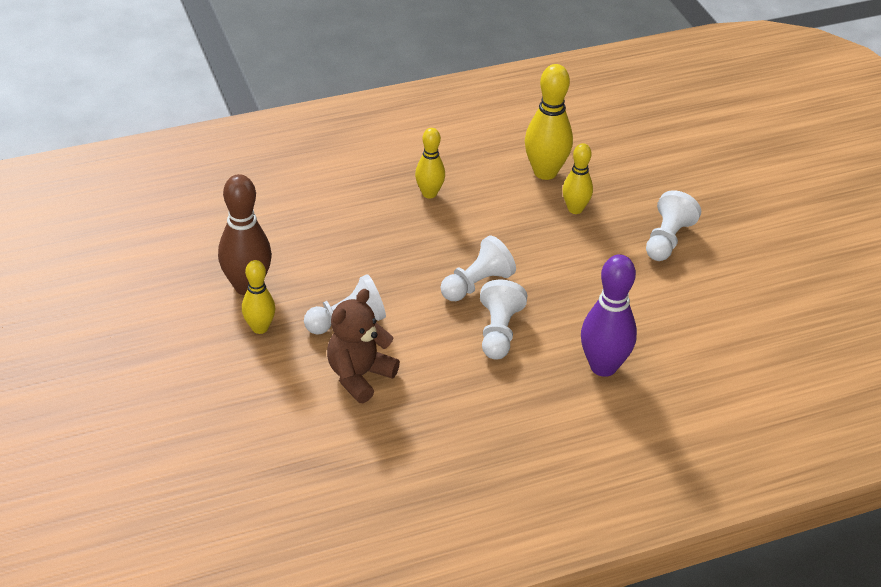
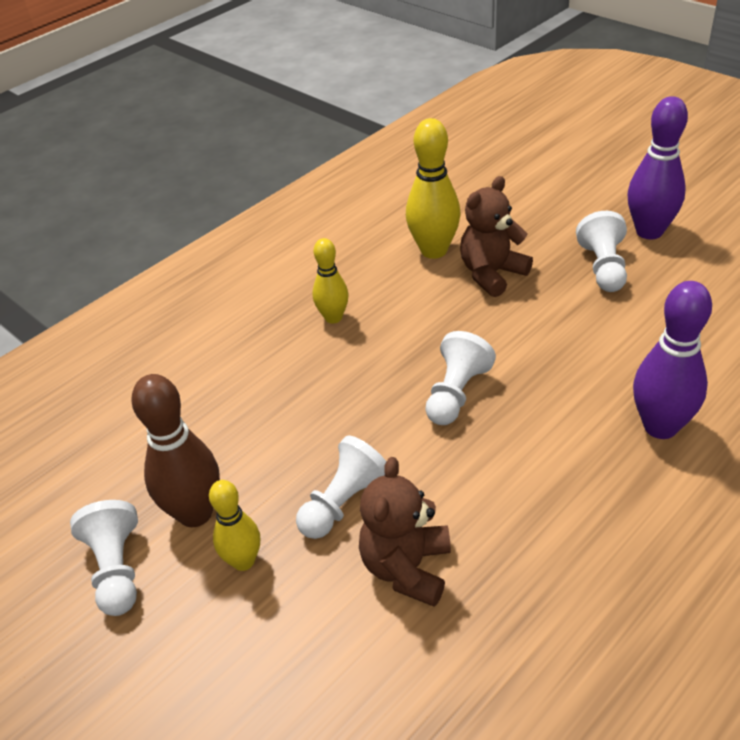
camera: 20 degrees left, 0 degrees up
(499, 332) = (522, 438): white pawn -> white pawn (116, 569)
(575, 209) = (492, 274): yellow bowling pin -> brown teddy bear
(732, 226) = (649, 231): none -> purple bowling pin

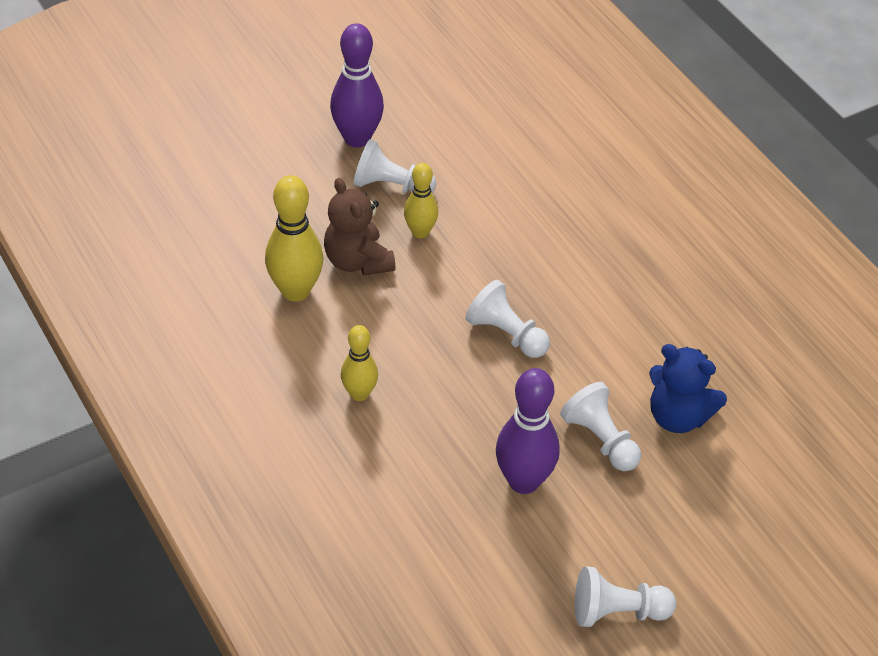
camera: 80 degrees left, 5 degrees up
(195, 513) = (574, 546): brown bowling pin -> none
(243, 561) = (638, 519): yellow bowling pin -> yellow bowling pin (420, 232)
(407, 568) = (678, 417): brown teddy bear -> blue teddy bear
(660, 427) = (595, 228): purple bowling pin -> purple bowling pin (523, 481)

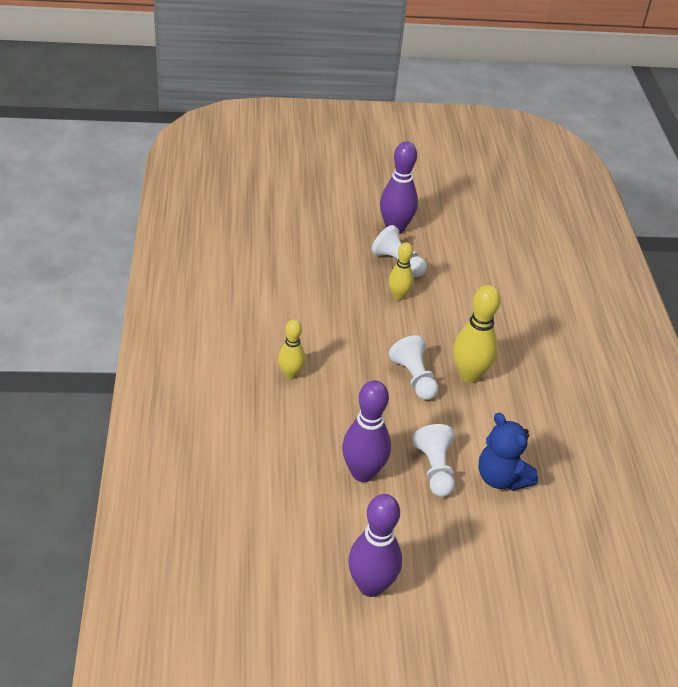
camera: 25 degrees right, 5 degrees down
(295, 291) = (293, 299): yellow bowling pin -> yellow bowling pin (469, 375)
(357, 261) = (345, 297): brown teddy bear -> none
(617, 612) = (370, 586): white pawn -> purple bowling pin

